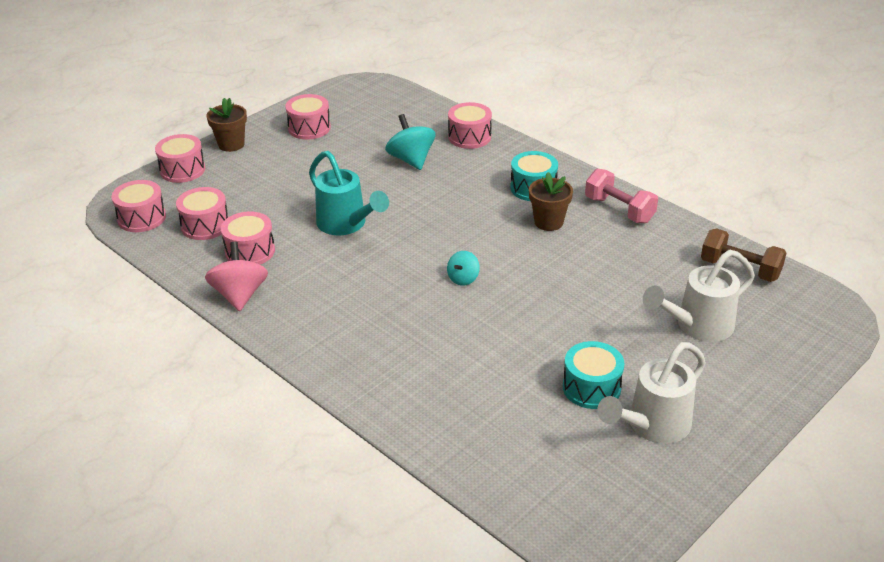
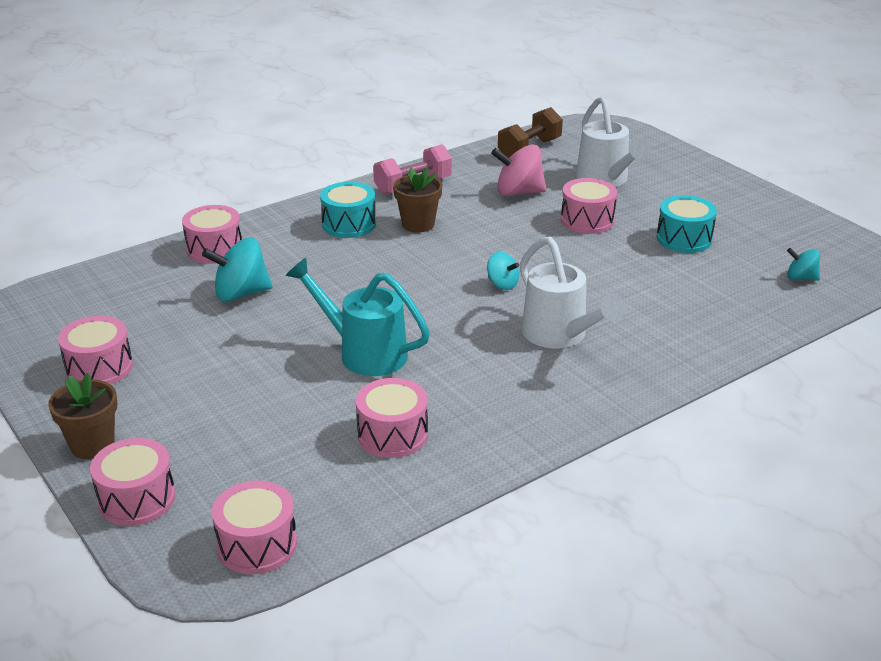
camera: 80 degrees left, 5 degrees down
(205, 225) = (310, 476): pink drum -> pink drum (587, 220)
(240, 295) = (489, 446): pink spinning top -> pink spinning top (518, 192)
(346, 224) = (364, 353): turquoise watering can -> turquoise watering can turned 120 degrees counterclockwise
(541, 478) = (801, 278): none -> turquoise spinning top
(652, 426) = (734, 220): white watering can -> white watering can (560, 336)

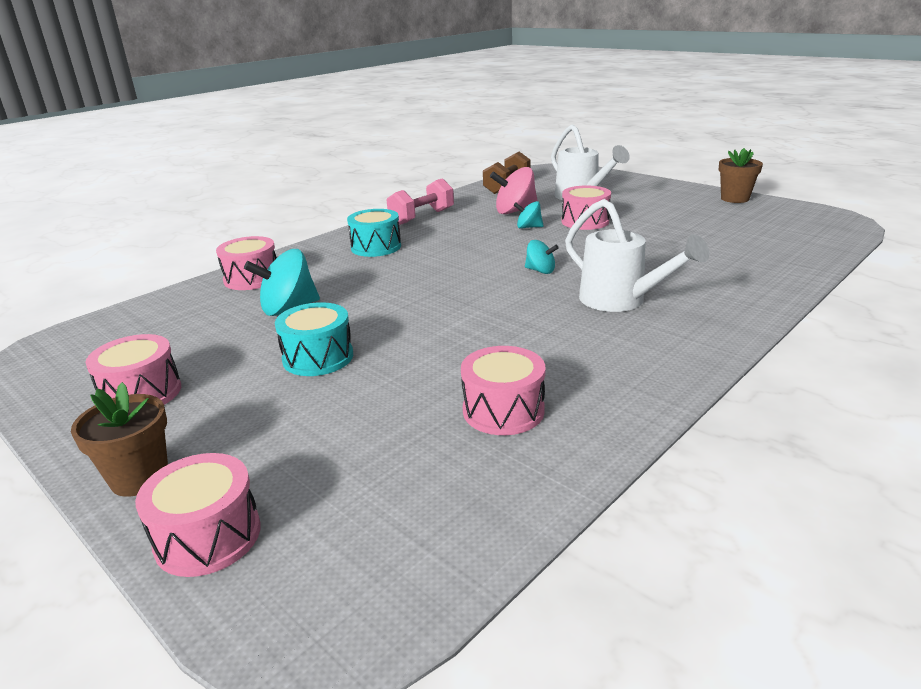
camera: 10 degrees left, 5 degrees down
(257, 545) = (390, 570): pink drum -> none
(364, 353) = (435, 340): turquoise watering can -> none
(418, 224) = (439, 240): brown flower pot -> brown flower pot (734, 199)
(684, 239) = (674, 223): turquoise drum -> turquoise drum (318, 357)
(801, 278) = (793, 236): turquoise spinning top -> turquoise spinning top (528, 227)

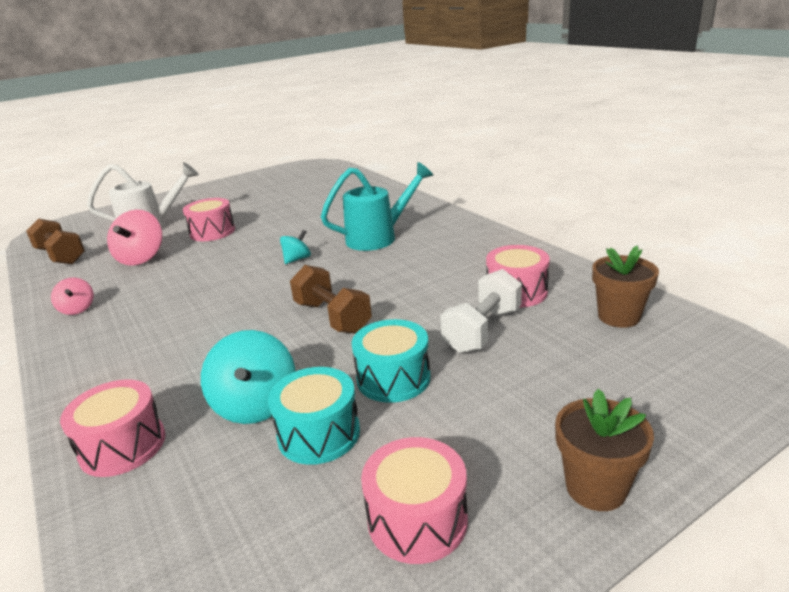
camera: 75 degrees left, 0 degrees up
(208, 536) = (675, 427): pink drum -> none
(376, 247) = (134, 342): turquoise drum -> turquoise drum (319, 433)
(405, 395) = (482, 330): none -> white dumbbell
(422, 217) = (77, 309): pink dumbbell -> pink spinning top
(423, 311) = (332, 317): none -> brown dumbbell
(528, 227) = (193, 255): turquoise spinning top -> none
(620, 301) = (378, 237): white watering can -> turquoise watering can
(734, 199) = (239, 181): brown flower pot -> brown flower pot (618, 316)

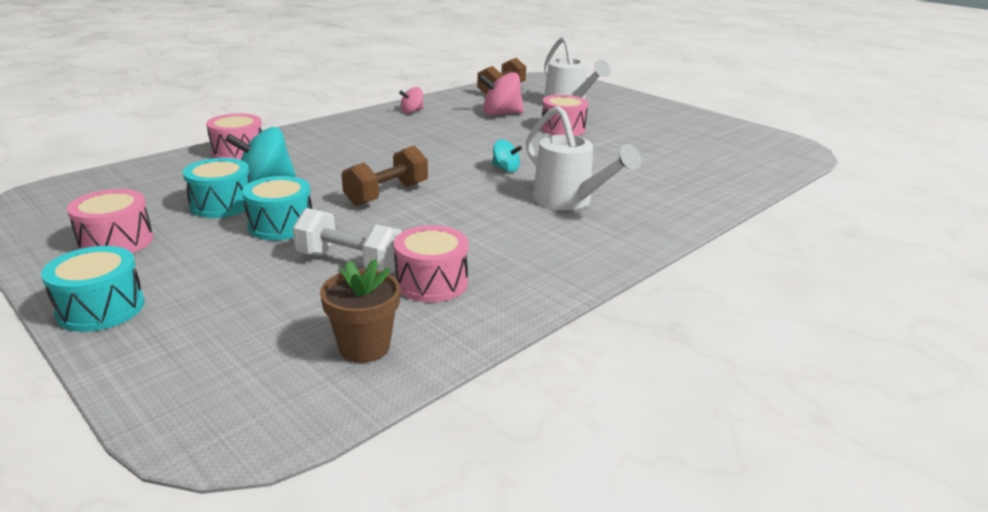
camera: 75 degrees right, 0 degrees up
(378, 237) = (569, 201): turquoise watering can -> white watering can
(595, 488) = (101, 308): brown flower pot -> turquoise drum

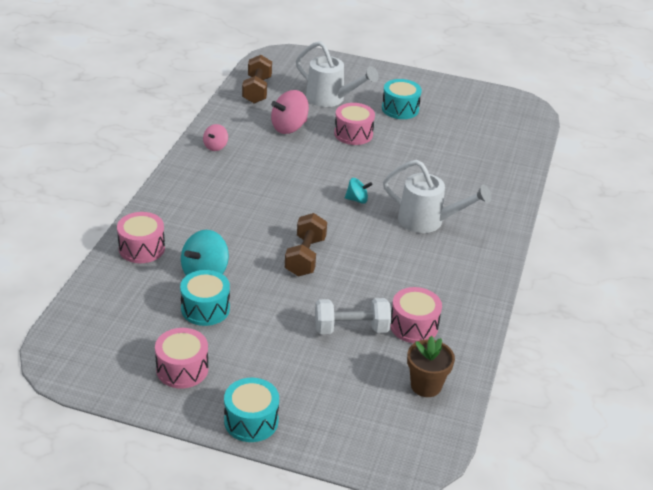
camera: 30 degrees left, 10 degrees up
(281, 225) = (270, 313): turquoise drum -> turquoise drum (400, 109)

